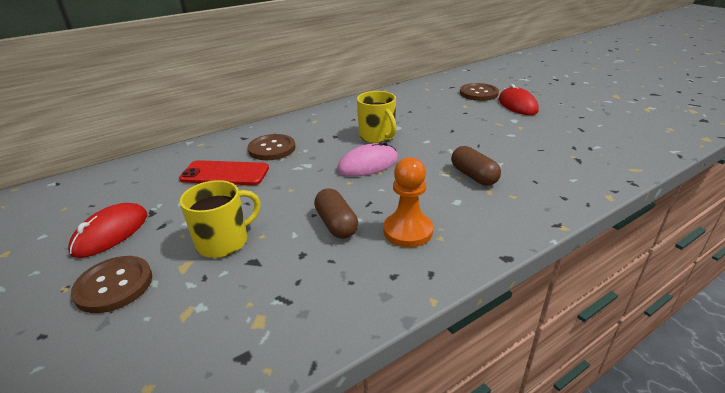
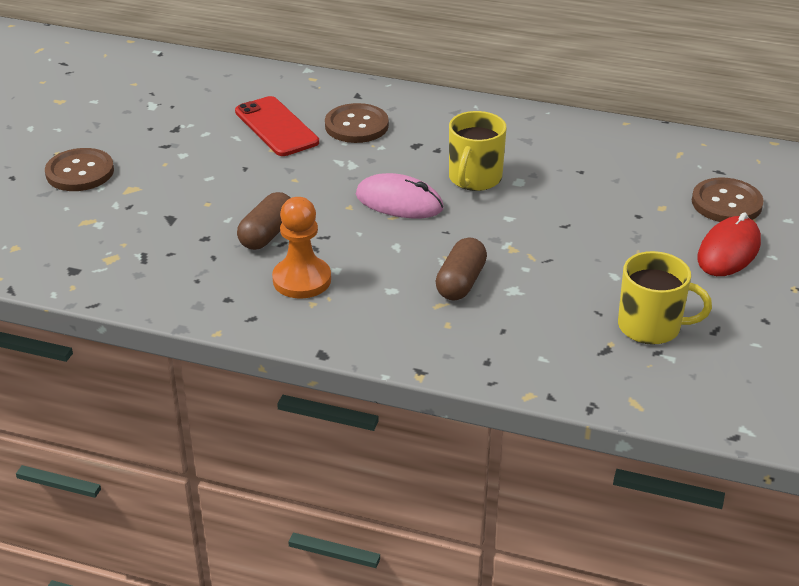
camera: 50 degrees right, 5 degrees up
(111, 233) = (130, 129): red mouse -> none
(224, 241) = (178, 189): yellow mug -> yellow mug (651, 326)

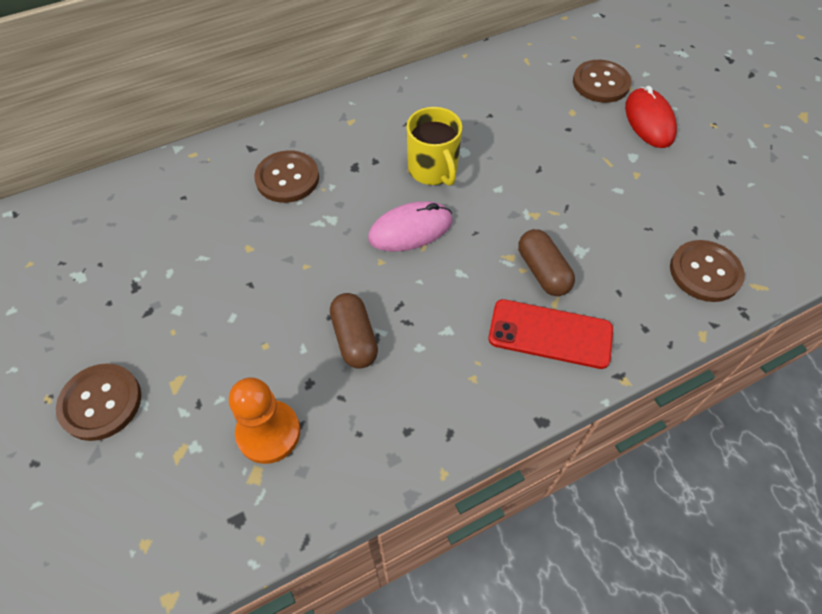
camera: 45 degrees left, 20 degrees up
(276, 127) = (224, 223): red phone -> red phone (550, 334)
(302, 280) = (437, 362): orange pawn -> orange pawn (268, 432)
(600, 365) = (705, 272): none -> brown button
(651, 326) = (689, 216): yellow mug -> none

